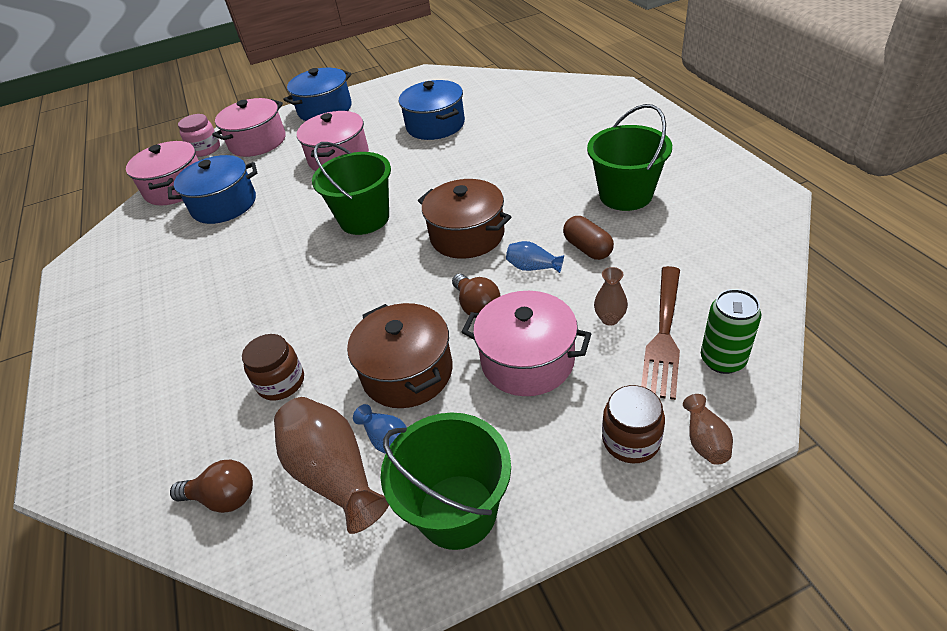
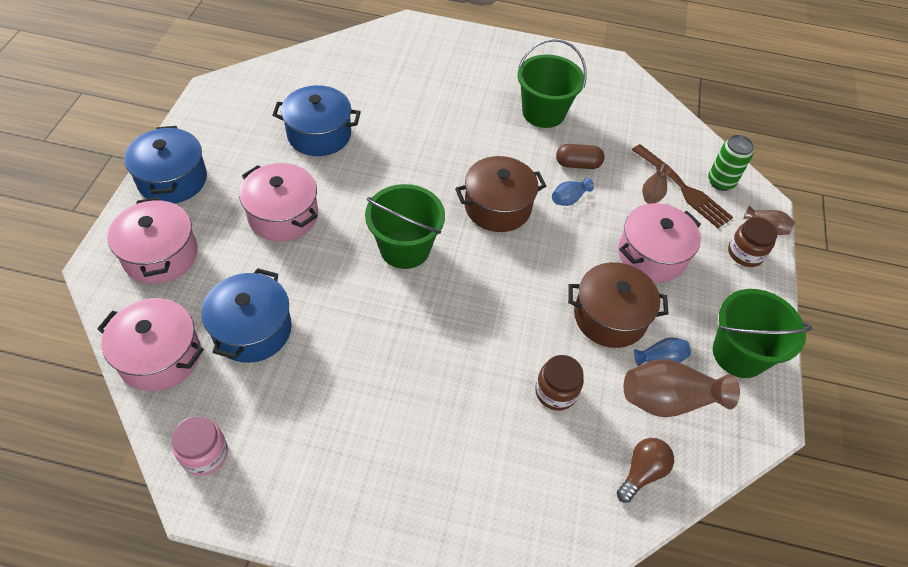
camera: 65 degrees left, 10 degrees up
(205, 149) = (108, 301): pink jar -> pink jar (204, 454)
(477, 306) = (579, 247): brown light bulb -> none

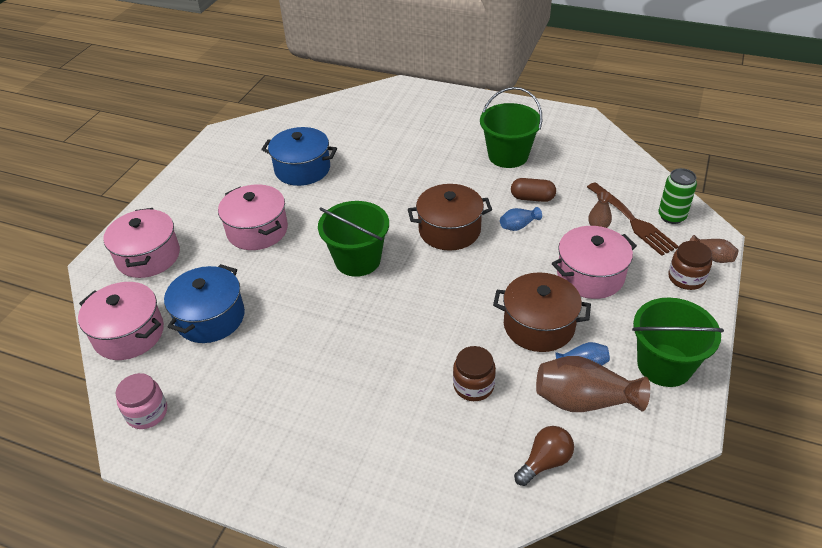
camera: 15 degrees right, 10 degrees down
(172, 179) = (172, 200): blue pot -> none

